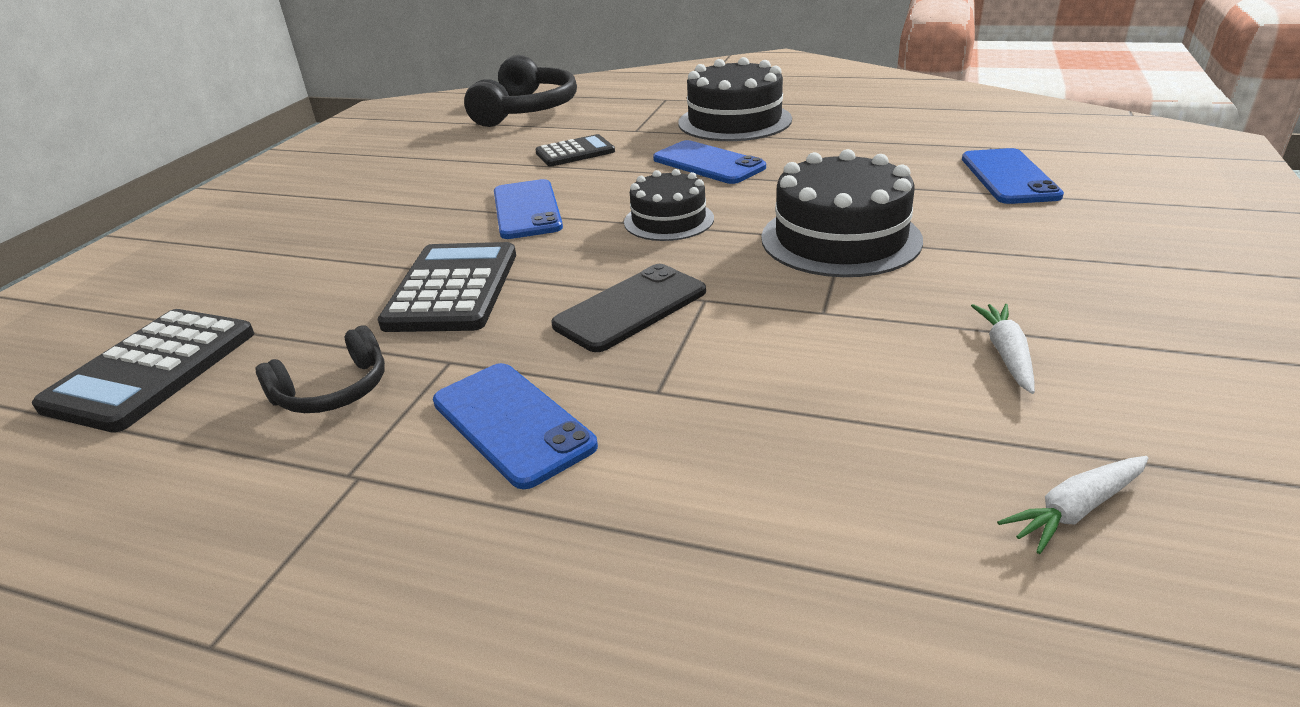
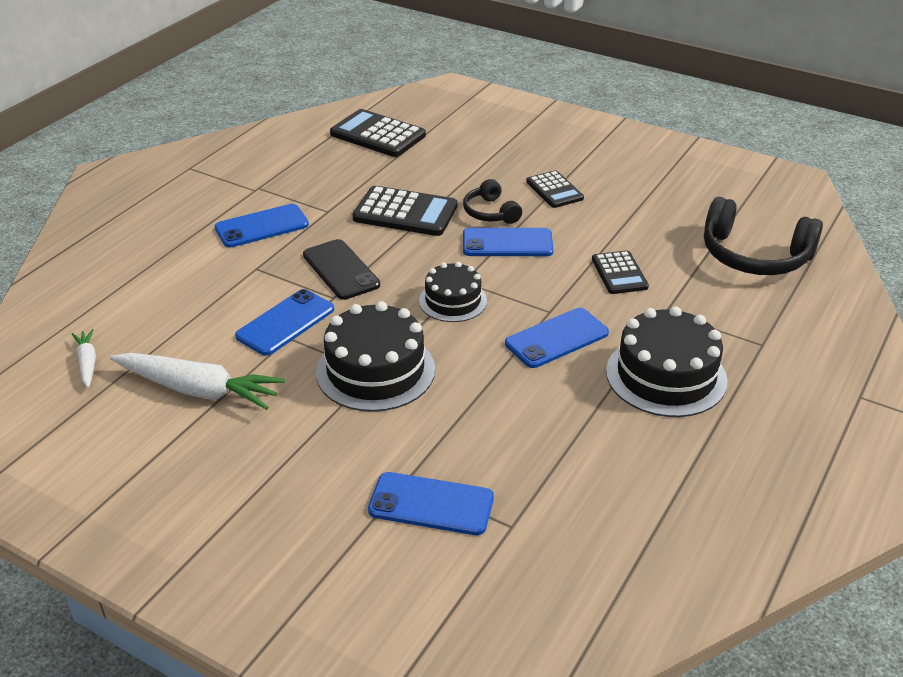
camera: 100 degrees right, 5 degrees up
(333, 390) = (324, 181): black headphones -> black headphones (490, 212)
(391, 201) = (554, 190): none -> black calculator
(791, 322) = (285, 323): none -> blue phone
(1006, 354) = (198, 390): white carrot -> white carrot, size x1.98

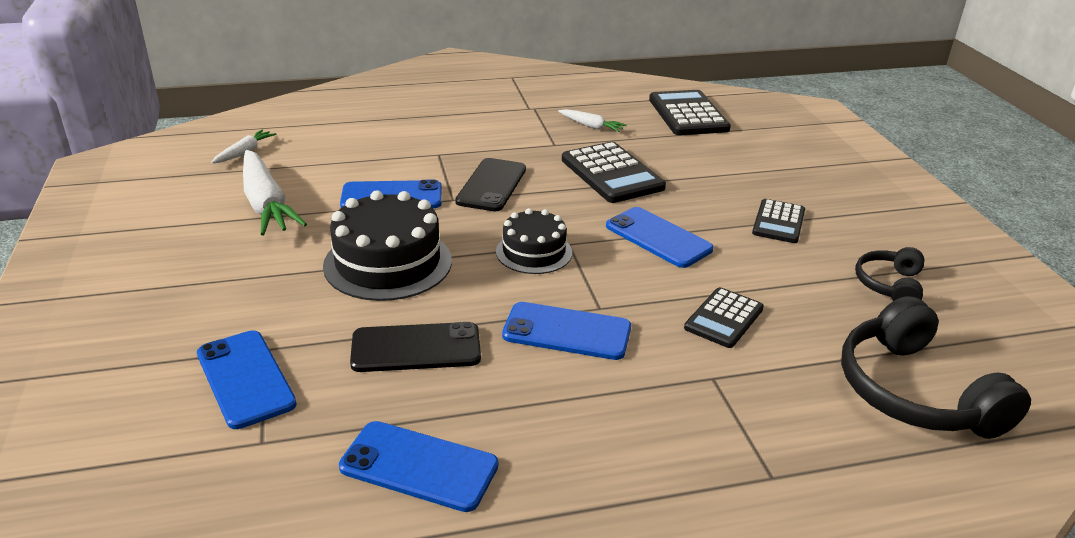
camera: 45 degrees right, 5 degrees down
(262, 226) = (491, 131): blue phone -> blue phone (419, 466)
(327, 181) = (591, 126): none -> white carrot
(490, 212) = (685, 209): black headphones -> black headphones (890, 285)
(494, 409) = (416, 348): none -> black phone
(666, 376) = (612, 430): black cake -> none

